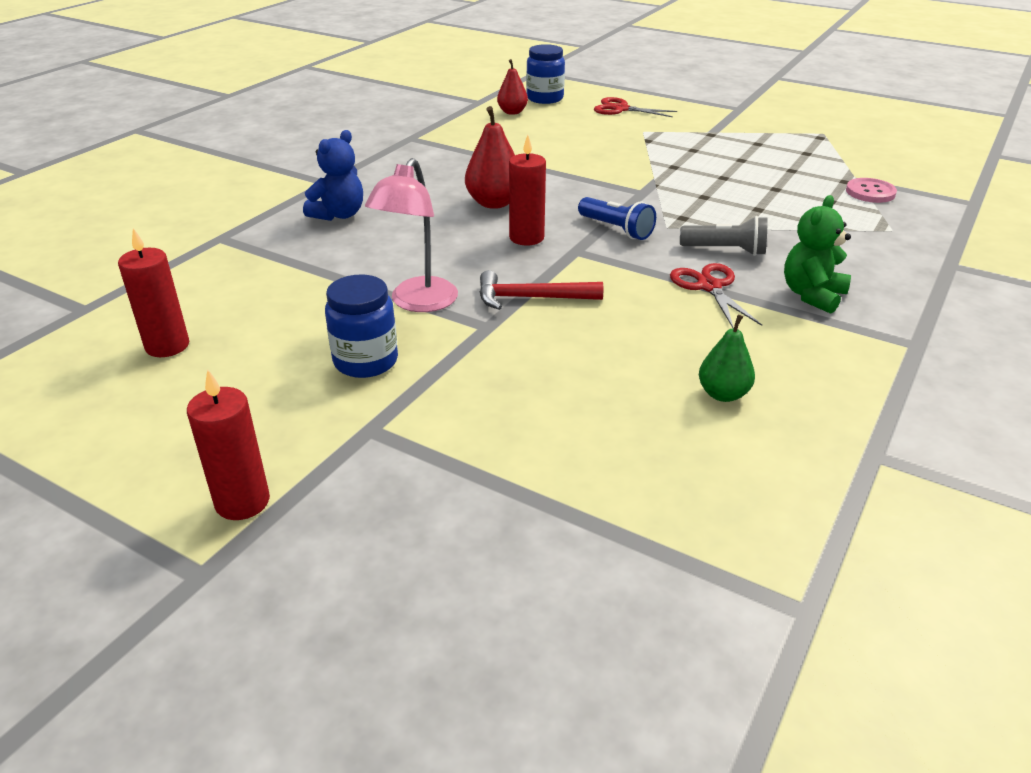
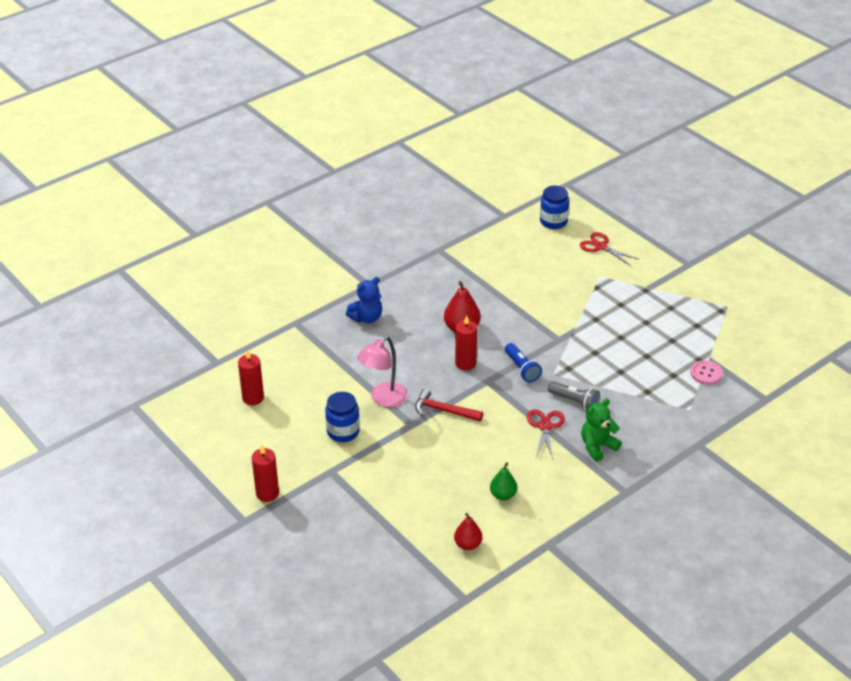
camera: 20 degrees right, 5 degrees up
(512, 112) = (521, 234): red pear -> red pear (468, 544)

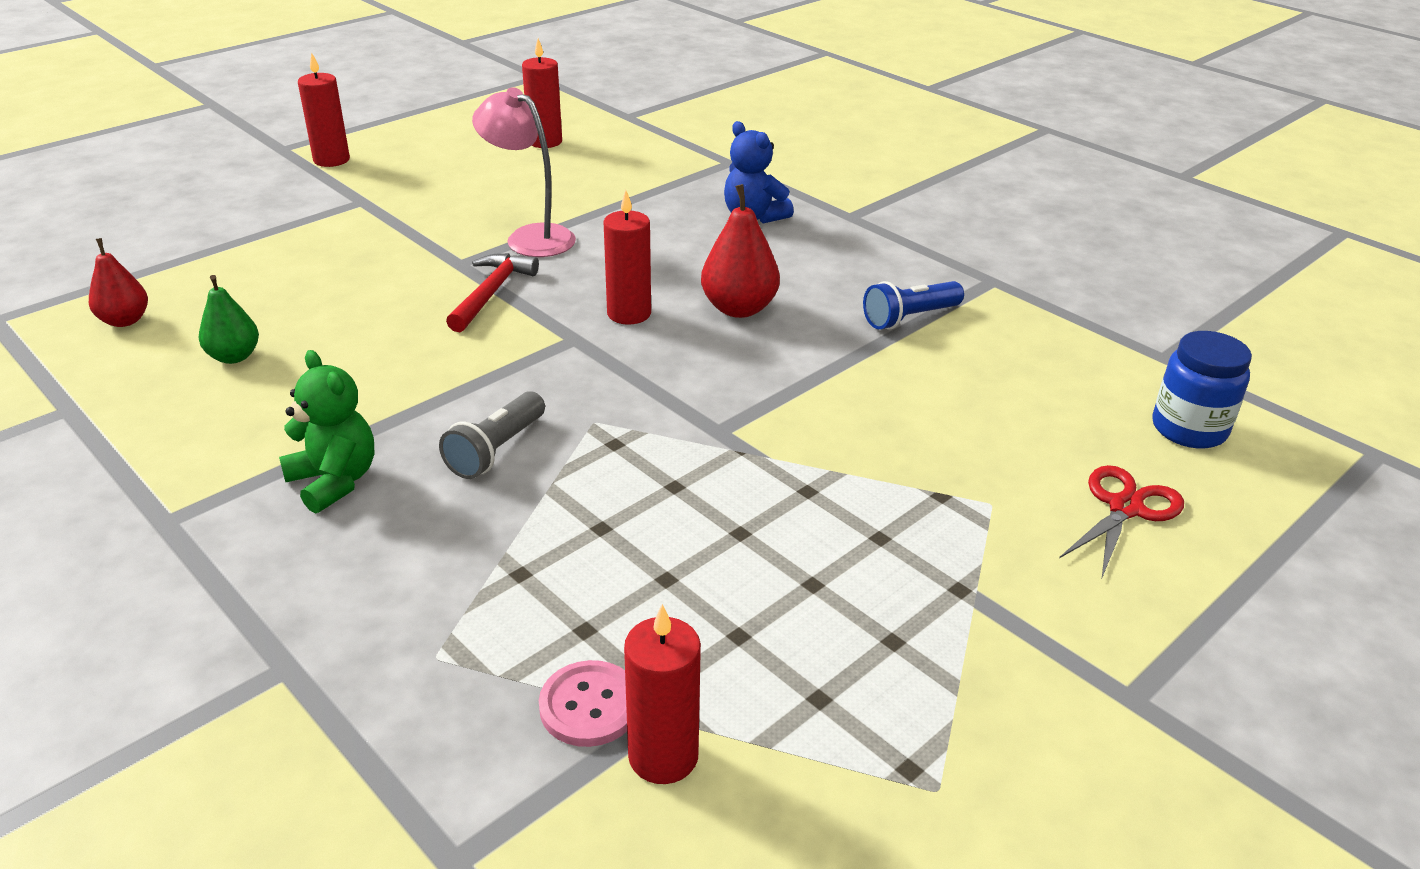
camera: 85 degrees right, 5 degrees down
(343, 432) = (453, 207): blue jar -> none
(521, 369) = (612, 379): blue flashlight -> blue flashlight (909, 318)
(545, 426) = (421, 408): red scissors -> none
(723, 358) = (663, 756): none -> red candle

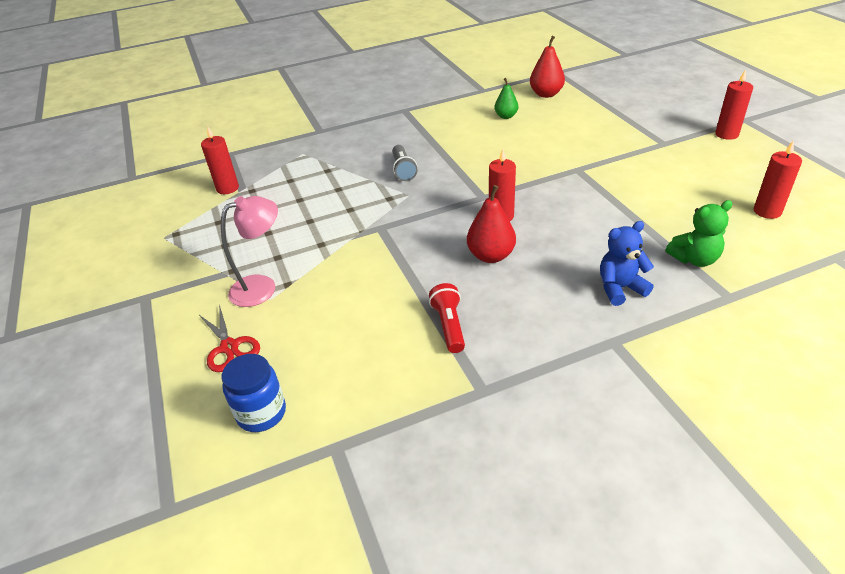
camera: 115 degrees right, 5 degrees up
(125, 320) = (546, 94): red pear -> red pear, size x1.52
(334, 481) = (406, 137): green teddy bear -> green teddy bear (694, 259)
(491, 293) = (540, 176): red hammer -> none
(496, 450) = (403, 170): grey flashlight -> grey flashlight turned 150 degrees counterclockwise
(530, 237) = (605, 193): pink lamp -> pink lamp (262, 287)
(589, 706) = (258, 178): pink button -> none
(909, 318) = (449, 326): blue flashlight -> red flashlight

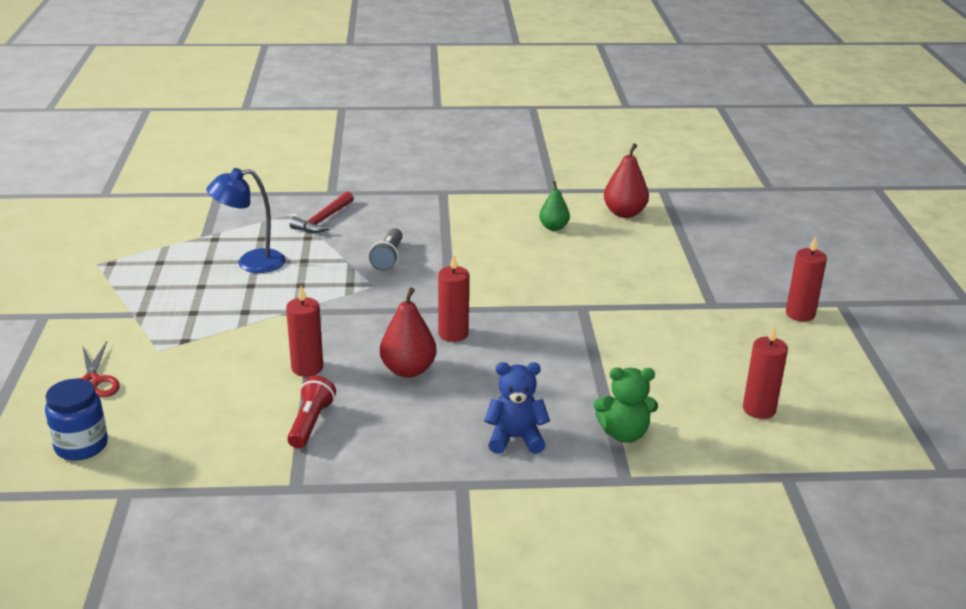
camera: 15 degrees right, 10 degrees down
(227, 188) = (192, 230): red candle -> red candle (307, 368)
(262, 287) = (159, 336): pink lamp -> none
(296, 202) = (251, 263): none -> blue lamp
(329, 153) = (323, 220): none -> red hammer

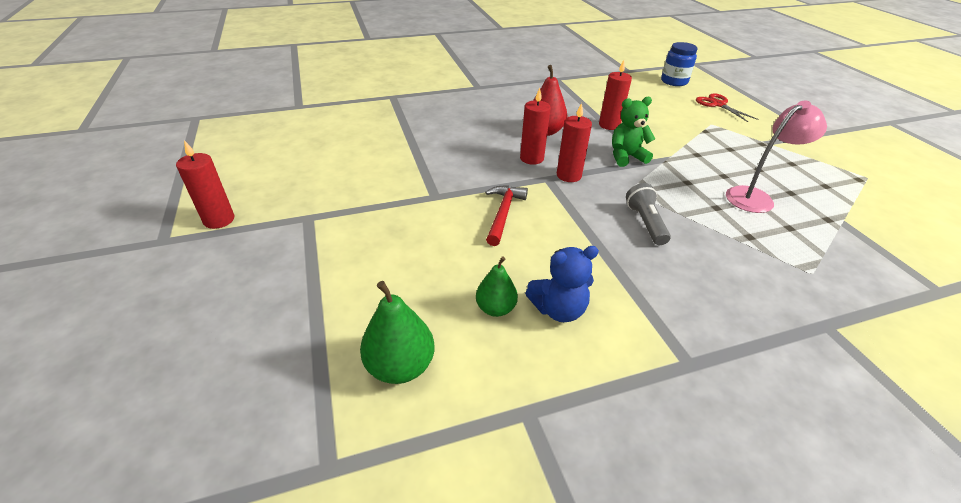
camera: 165 degrees right, 10 degrees up
(251, 263) = (755, 197): blue lamp -> pink lamp
(311, 423) = (576, 100): red flashlight -> none
(323, 220) = (768, 267): red hammer -> red hammer (503, 214)
(515, 438) = (458, 106): blue teddy bear -> blue teddy bear (558, 309)
(624, 213) = (400, 366): red pear -> green pear
(624, 434) = (393, 115): green teddy bear -> green teddy bear (626, 157)
(759, 409) = (300, 136): red candle -> red candle (568, 175)

